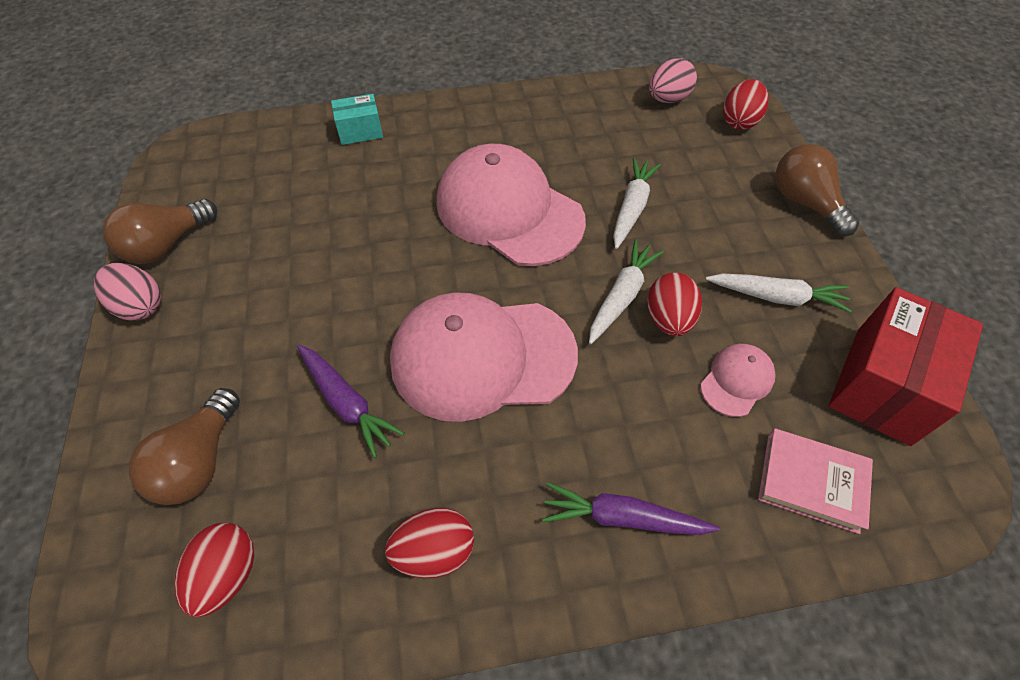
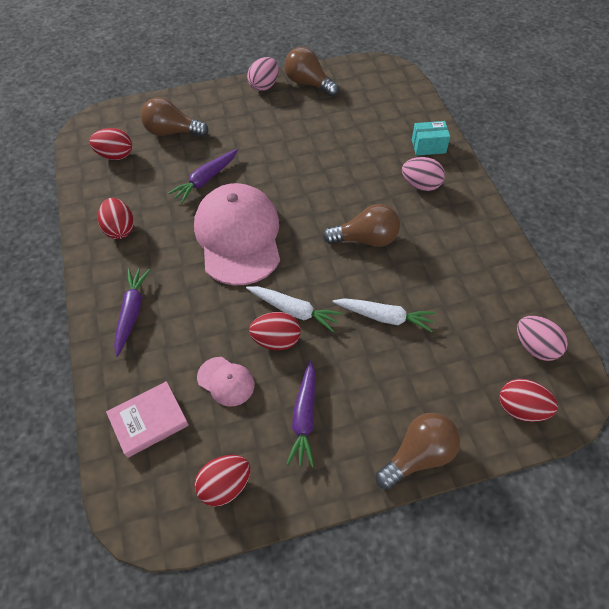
camera: 85 degrees right, 0 degrees up
(360, 131) = (428, 146): turquoise box -> turquoise box turned 75 degrees counterclockwise
(427, 148) = (421, 185): none -> pink egg
(509, 211) = (366, 239): pink cap -> brown light bulb
(777, 297) = (304, 417): white carrot -> purple carrot
(811, 482) = (149, 421): pink book -> pink book turned 45 degrees clockwise
(882, 385) = (225, 485): red box -> red egg

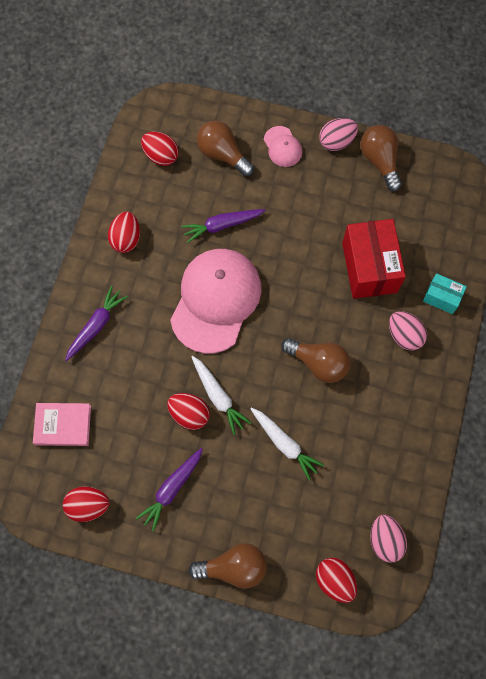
camera: 30 degrees right, 15 degrees up
(226, 381) = (133, 426): pink cap -> pink cap (282, 147)
(355, 153) = (369, 267): none -> red box

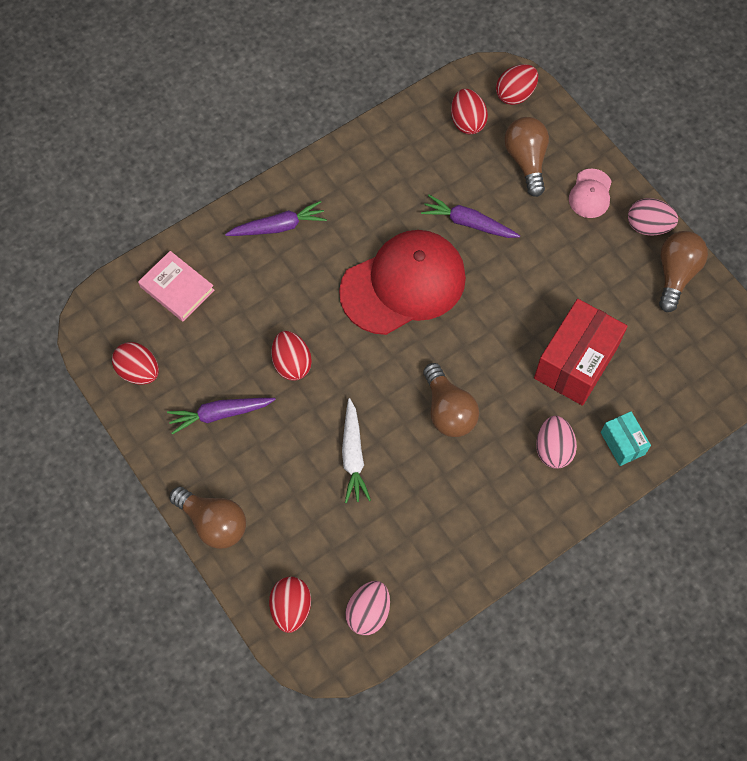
camera: 40 degrees right, 5 degrees down
(126, 239) = (371, 172): red egg -> red egg (515, 94)
(216, 300) = (403, 284): pink cap -> red cap
(218, 396) = (331, 368): white carrot -> none

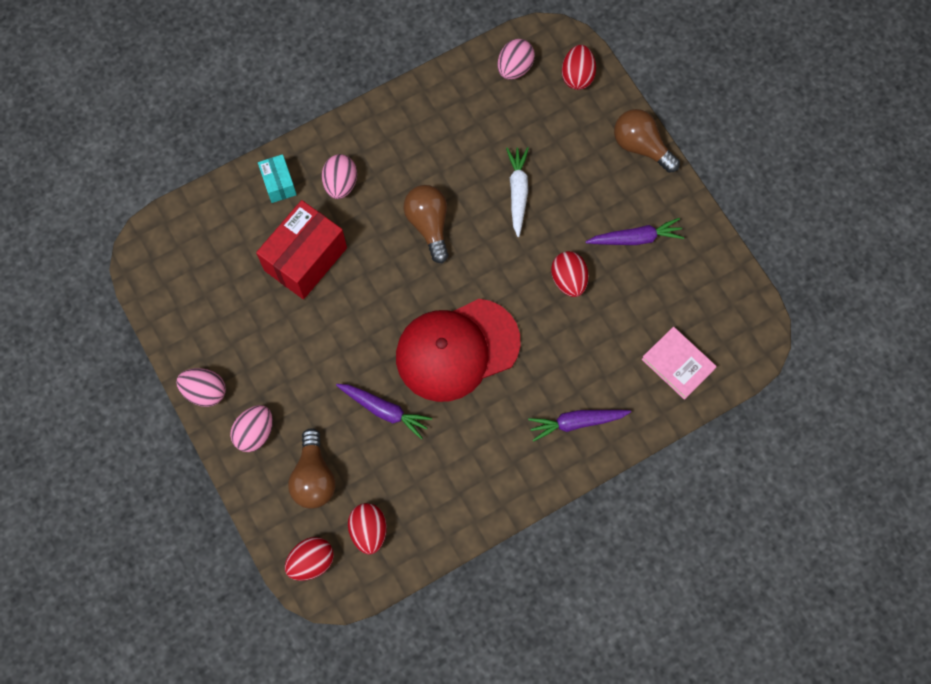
camera: 175 degrees left, 5 degrees up
(139, 371) = (711, 284): red egg -> none
(590, 194) = (255, 433): pink cap -> pink egg
(676, 274) = (191, 338): brown light bulb -> none

